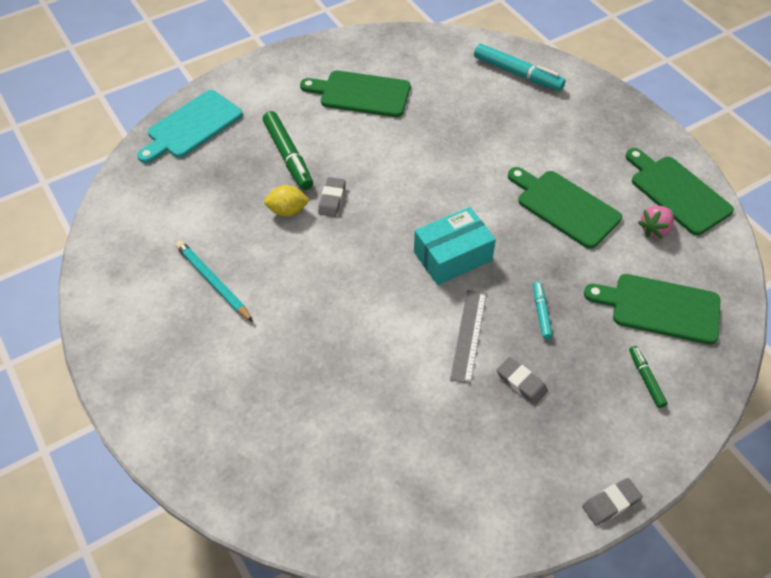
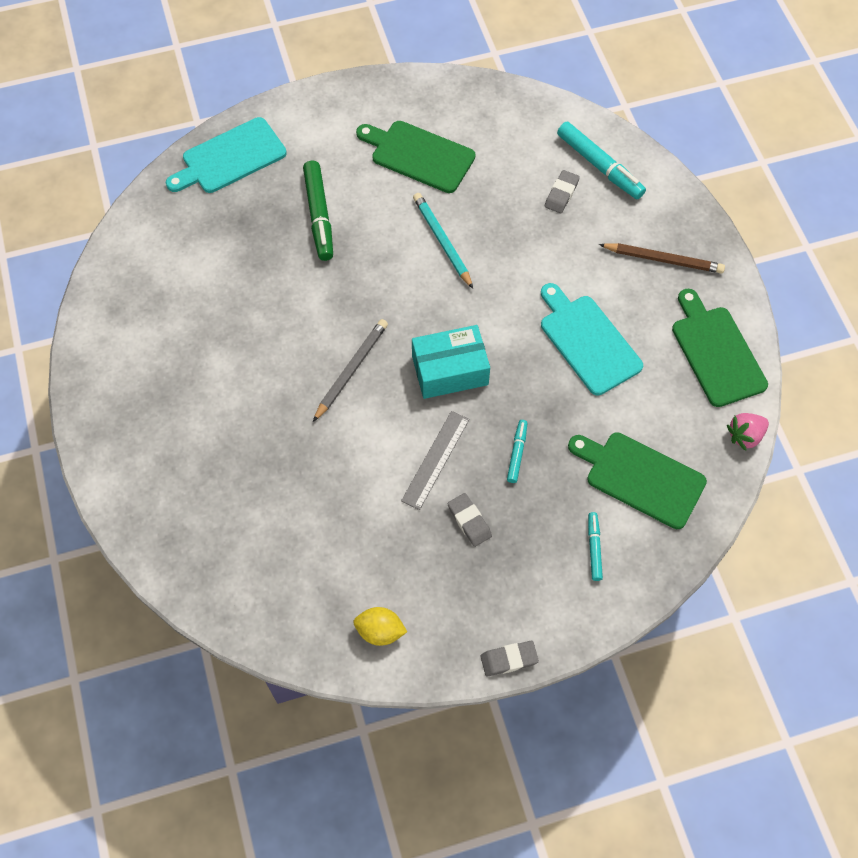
camera: 15 degrees right, 10 degrees up
(213, 281) = (205, 342): turquoise pencil -> turquoise pencil (442, 241)
(287, 211) = (300, 280): yellow lemon -> yellow lemon (380, 631)
(332, 199) = (348, 277): grey eraser -> grey eraser (561, 194)
(362, 275) = (352, 370): none -> grey pencil
(565, 207) = (588, 341): green cutting board -> turquoise cutting board
(601, 132) = (663, 260): none -> brown pencil
(646, 379) = (594, 548): green marker -> turquoise marker
(655, 229) = (673, 389): pink strawberry -> pink strawberry (745, 436)

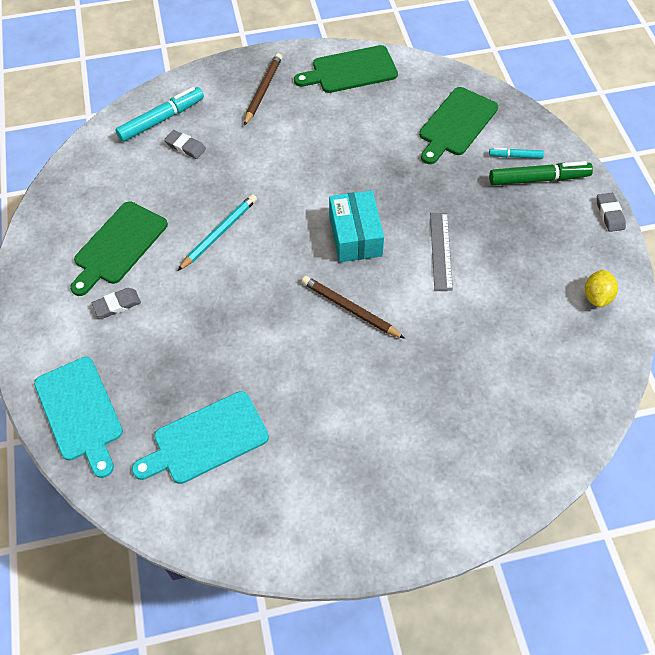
camera: 85 degrees left, 5 degrees down
(319, 215) = (172, 330): green marker -> green marker (538, 179)
(352, 370) = (350, 308): grey pencil -> brown pencil
(435, 459) = (441, 250): grey ruler -> grey ruler turned 60 degrees clockwise
(442, 241) = (219, 233): turquoise pencil -> turquoise pencil turned 150 degrees clockwise
(469, 521) = (496, 231): grey eraser -> grey eraser (117, 305)
(517, 453) = (435, 196): turquoise marker -> none
(588, 341) = (334, 143): turquoise cutting board -> turquoise cutting board (206, 439)
(745, 436) = (422, 64): pink strawberry -> none

